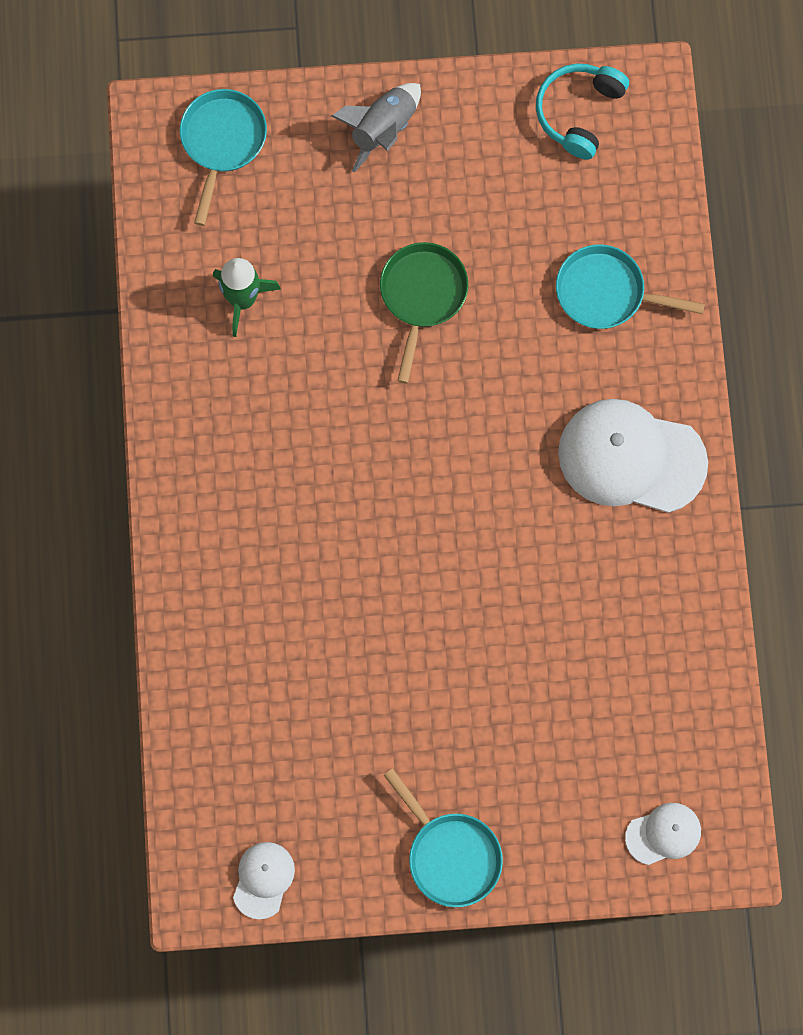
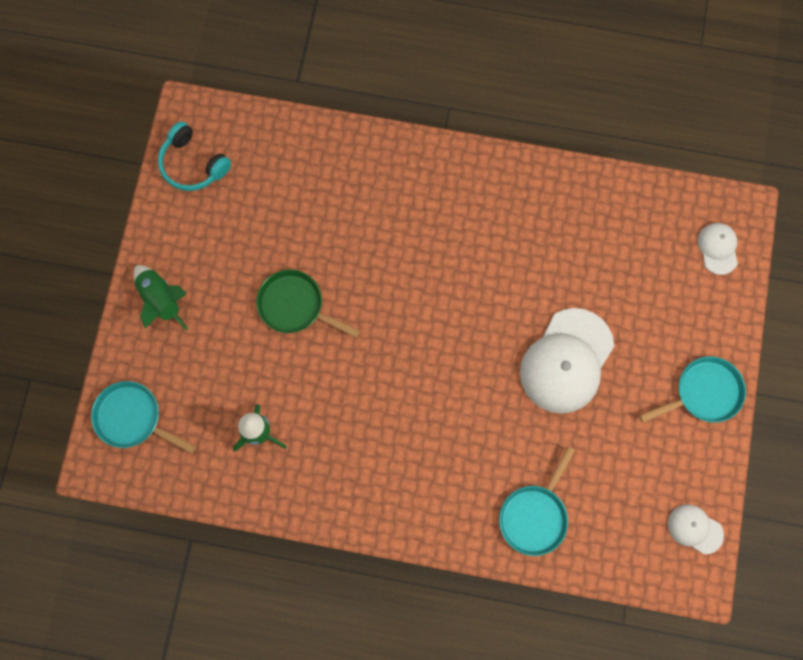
camera: 75 degrees left, 0 degrees up
(383, 129) = (161, 300): grey rocket -> green rocket
(606, 292) = (330, 182): turquoise pan -> turquoise pan (535, 516)
(631, 458) = (452, 198): white cap -> white cap (566, 361)

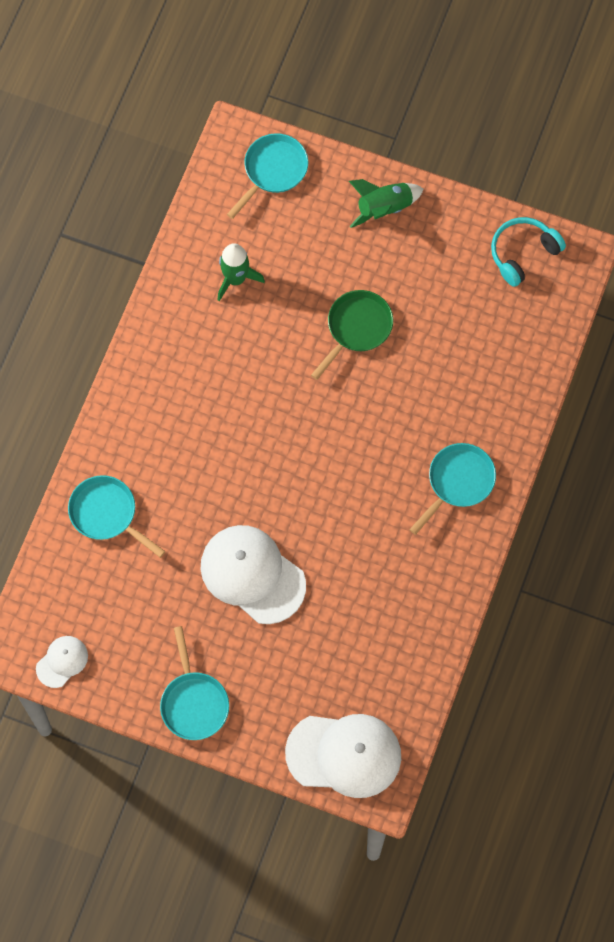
camera: 100 degrees right, 5 degrees down
(436, 189) = (458, 482): none -> turquoise pan
(718, 248) = (344, 754): white cap -> white cap, size x2.01

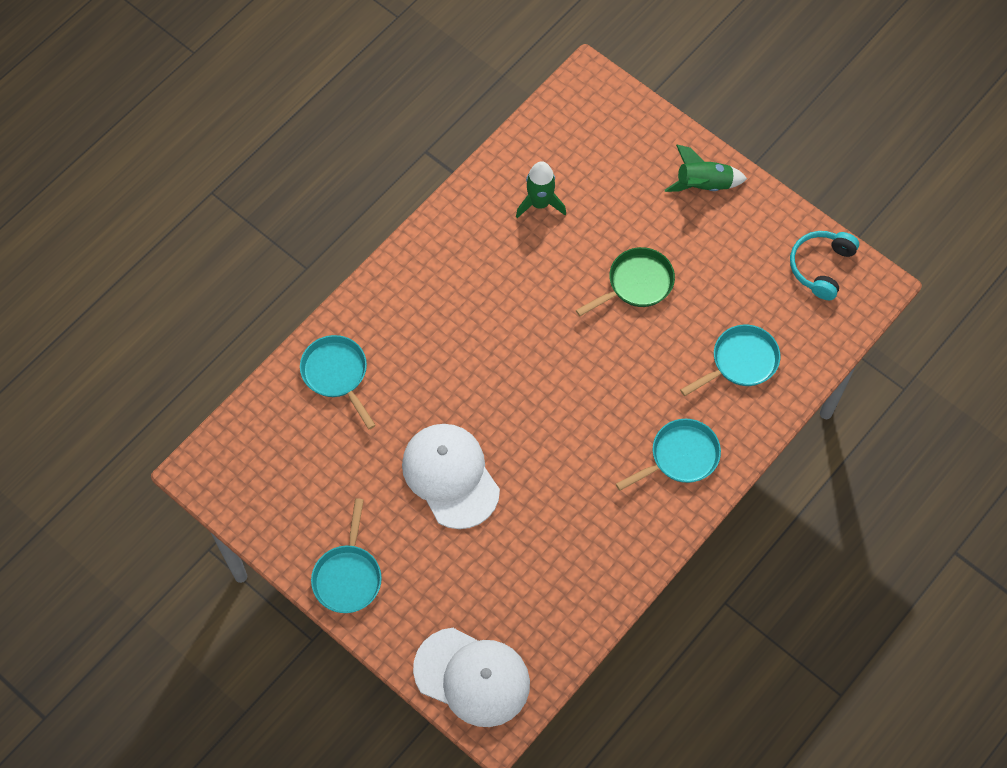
camera: 20 degrees right, 5 degrees down
(62, 661) = (240, 495): white cap -> none
(273, 171) = (612, 119): turquoise pan -> turquoise pan (741, 362)
(523, 253) = (821, 267): turquoise headphones -> turquoise headphones turned 45 degrees counterclockwise

